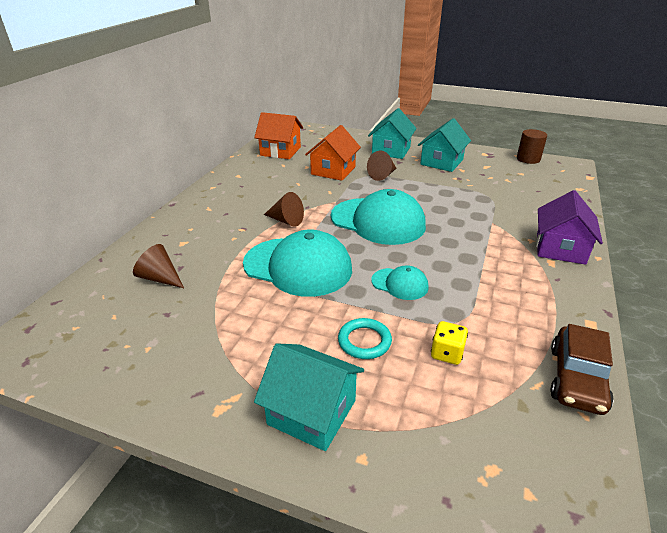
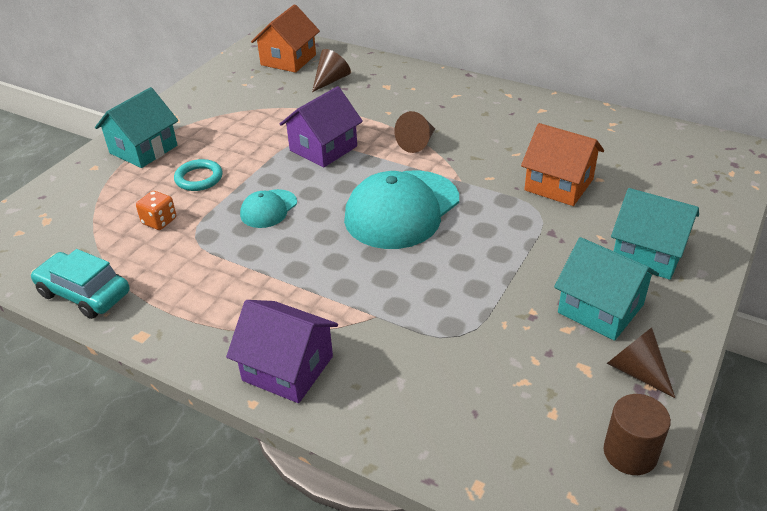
camera: 100 degrees right, 5 degrees up
(280, 151) = (628, 141): orange house -> orange house (288, 60)
(298, 266) = (323, 148): turquoise cap -> purple house
(382, 175) = (542, 230): brown cone -> brown cone (636, 371)
(447, 353) = (159, 221): yellow dice -> orange dice
(577, 379) = (84, 294): brown car -> turquoise car

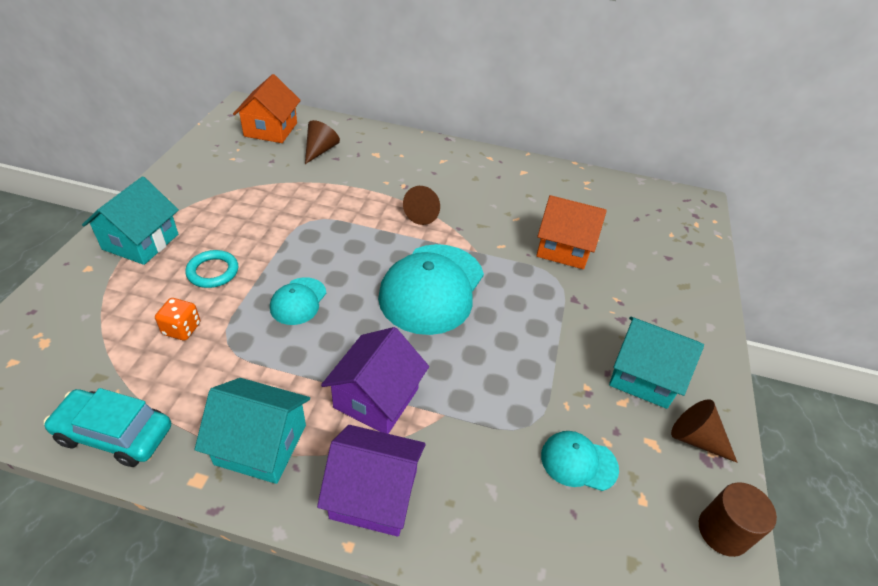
camera: 20 degrees left, 5 degrees up
(323, 148) = (334, 226): purple house -> purple house (376, 398)
(497, 372) = (578, 462): none -> turquoise cap
(648, 253) = (661, 312): turquoise house -> turquoise house (261, 444)

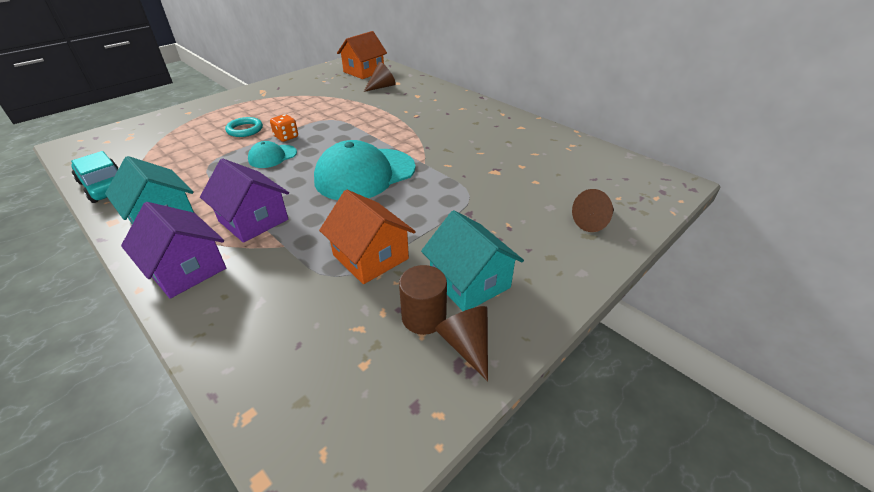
camera: 35 degrees right, 5 degrees down
(141, 241) = (227, 107): turquoise house -> none
(182, 329) = (195, 151): orange dice -> orange dice (286, 137)
(376, 398) = (253, 220): purple house -> purple house turned 75 degrees clockwise
(424, 213) = (411, 133): brown cone -> brown cone (594, 222)
(563, 248) = (499, 179): orange house -> orange house (370, 257)
(578, 462) = (343, 314): turquoise cap -> none
(723, 531) = (409, 424): brown cylinder -> brown cylinder (424, 317)

